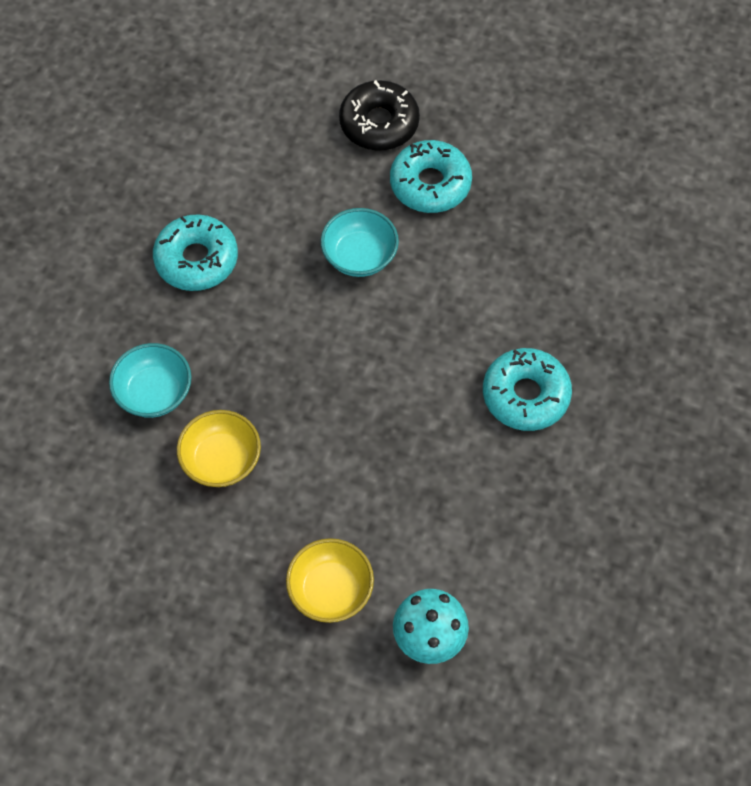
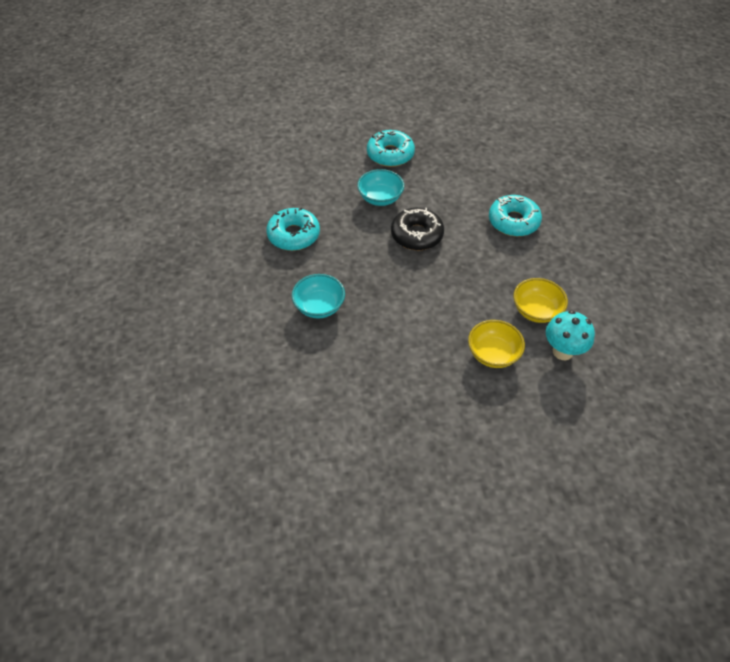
camera: 30 degrees left, 10 degrees down
(221, 460) = (383, 321): yellow bowl -> yellow bowl (536, 311)
(379, 123) = (343, 140): black donut -> black donut (416, 235)

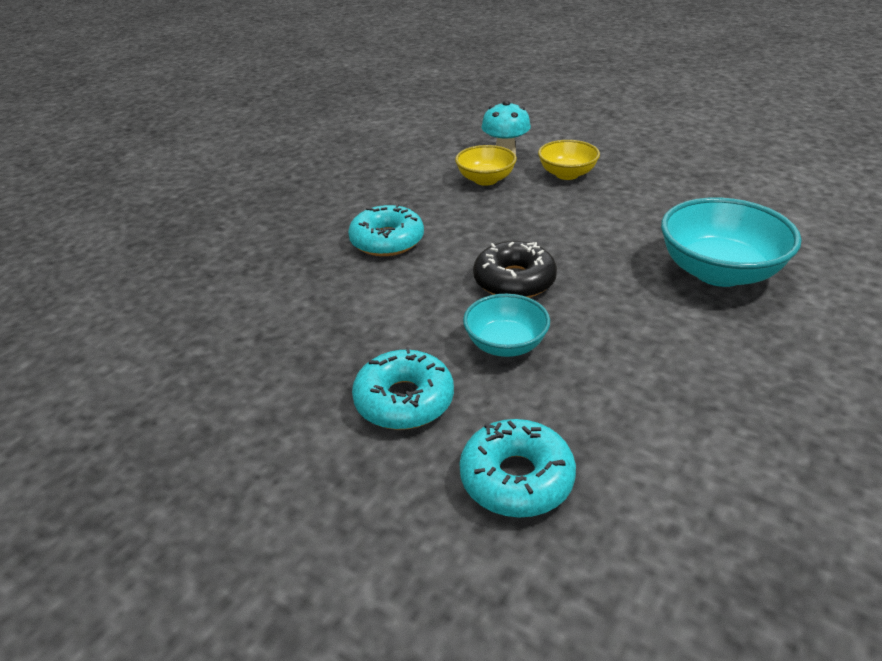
camera: 135 degrees left, 15 degrees down
(293, 235) = (692, 363): turquoise donut -> turquoise donut (516, 478)
(319, 306) = (718, 272): turquoise bowl -> turquoise bowl, size x1.68

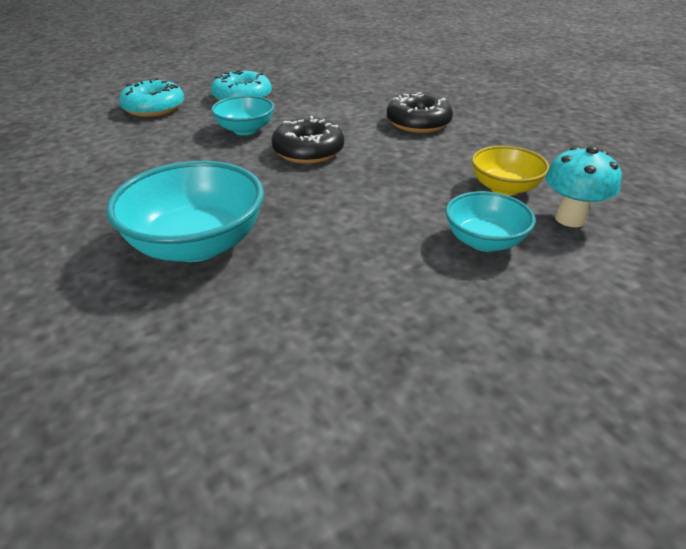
camera: 115 degrees right, 0 degrees up
(387, 241) = (418, 123): turquoise donut -> black donut
(567, 174) = (484, 241): yellow bowl -> turquoise bowl

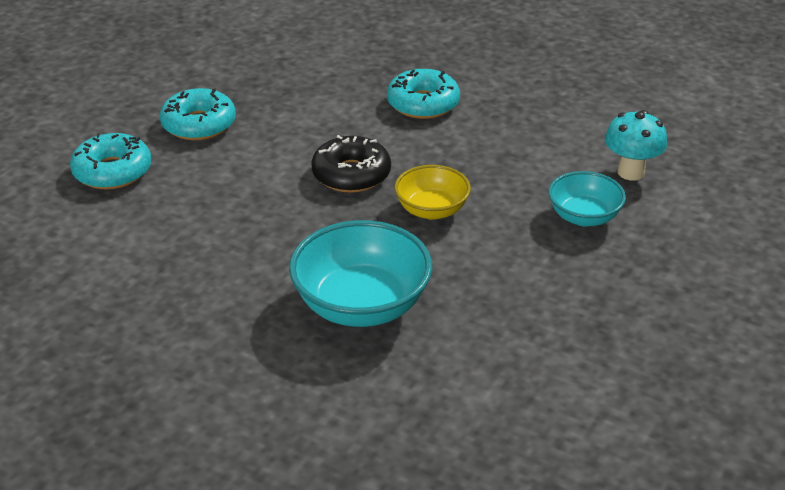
camera: 30 degrees left, 0 degrees up
(245, 130) = (257, 169): turquoise bowl -> none
(418, 123) = (423, 104): black donut -> turquoise donut
(504, 188) = (560, 158): yellow bowl -> yellow bowl (432, 210)

